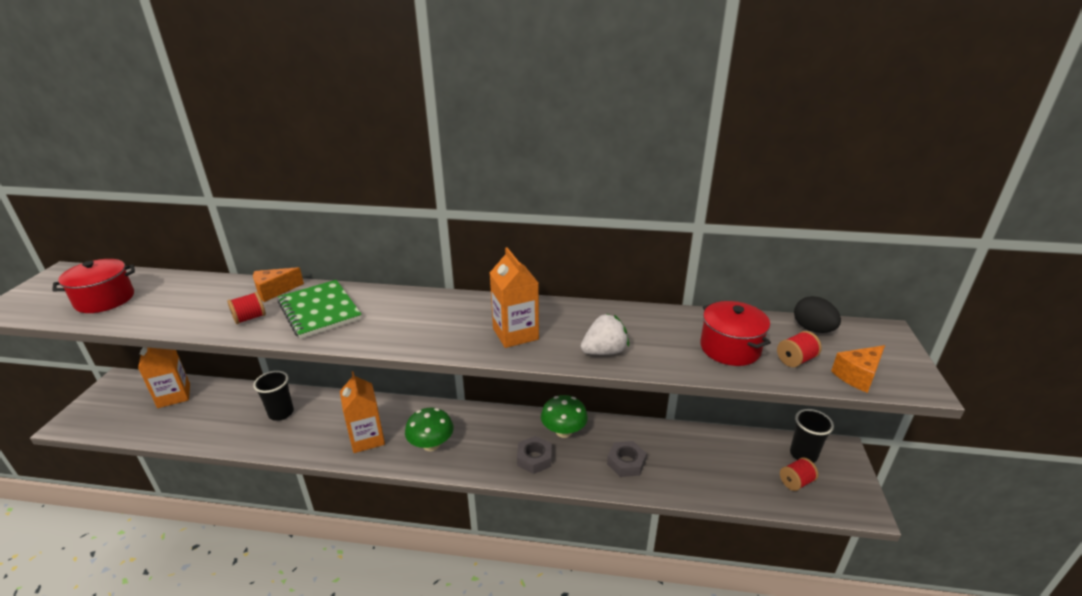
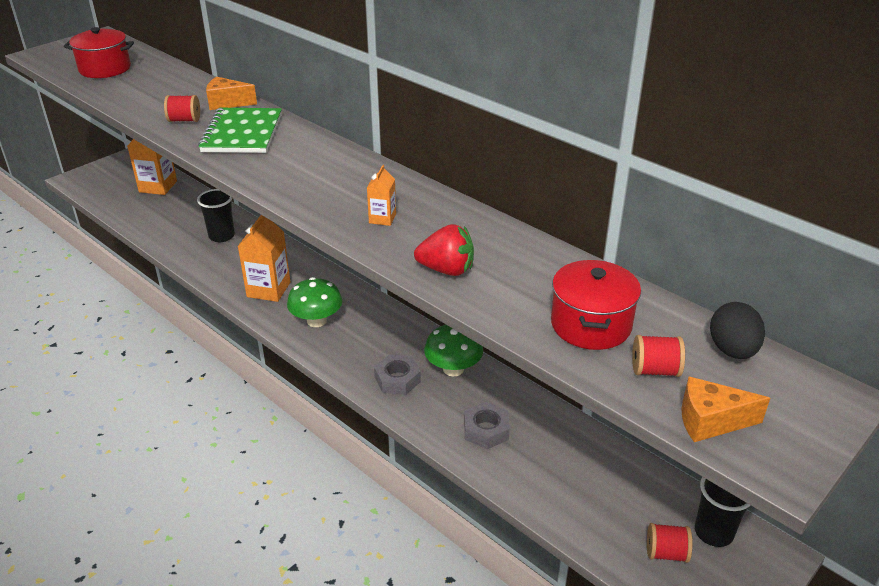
camera: 35 degrees right, 5 degrees up
(515, 334) = (382, 218): orange carton -> orange carton, size x0.52
(604, 351) = (446, 270): white strawberry -> red strawberry

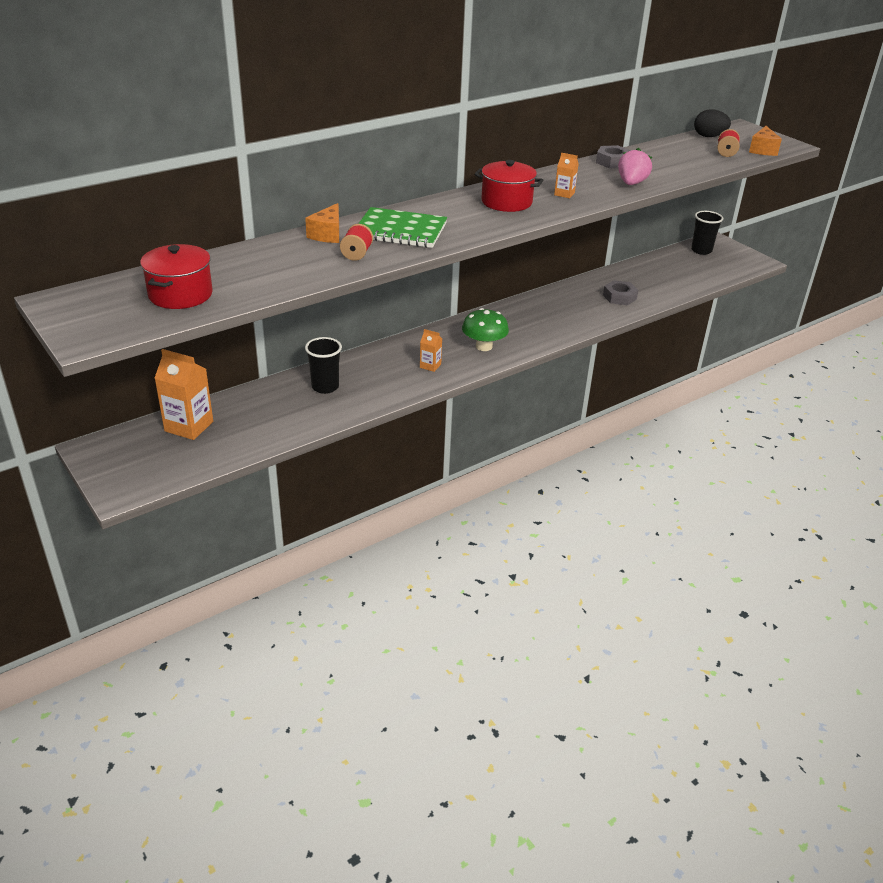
camera: 80 degrees left, 0 degrees up
(268, 289) = (430, 366): orange carton -> orange carton, size x0.52
(397, 379) = (564, 321): grey nut -> grey nut (612, 162)
(446, 270) = (631, 183): red strawberry -> pink strawberry
(453, 369) = (556, 299): green mushroom -> none
(590, 325) = (688, 159): red pot -> red pot (506, 202)
(666, 553) = (715, 265): red spool -> none

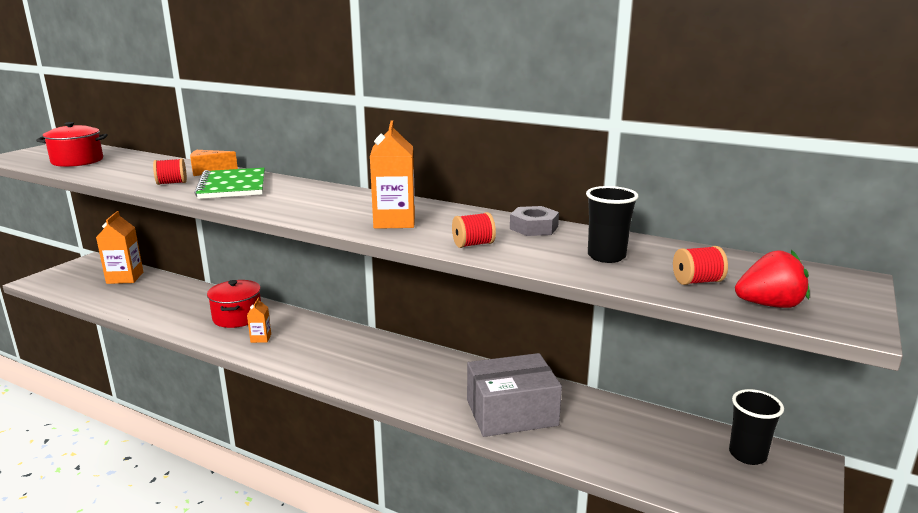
camera: 65 degrees right, 15 degrees down
(325, 387) = (200, 305): black cup -> black cup (606, 256)
(484, 346) = (316, 355): green mushroom -> none
(506, 202) = (341, 205): red pot -> red pot (237, 317)
(564, 194) = (394, 221): orange carton -> orange carton, size x1.92
(619, 297) = (511, 413): grey nut -> grey box
(631, 183) = (473, 244): pink strawberry -> red spool
(709, 136) = (747, 263): black egg -> none
(762, 150) = (769, 305): orange cheese -> red strawberry

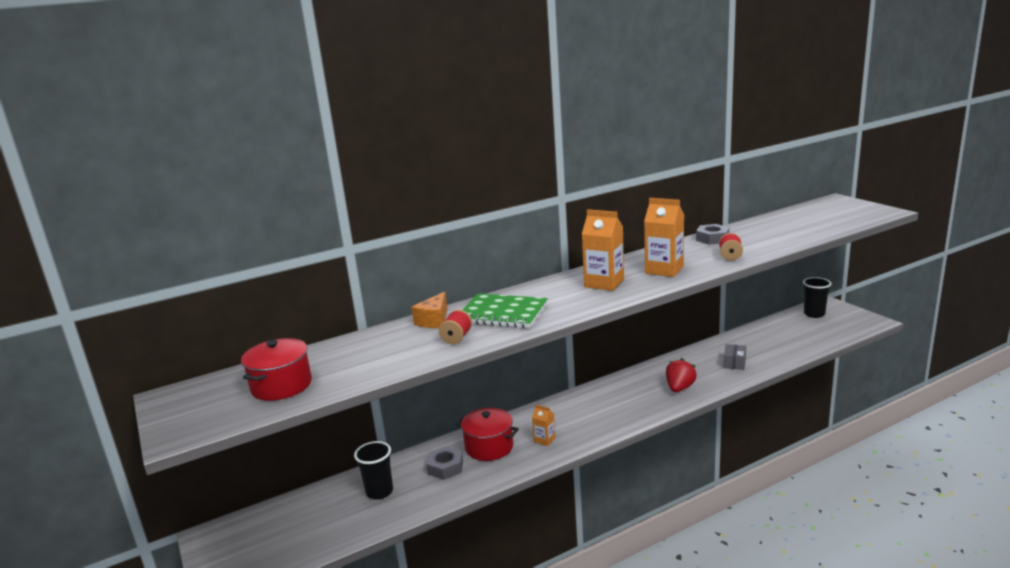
camera: 55 degrees left, 0 degrees up
(125, 278) = (304, 510): orange carton -> orange carton (604, 283)
(198, 308) = (445, 467): none -> grey nut
(511, 413) = (734, 363): grey box -> grey box, size x0.46
(606, 256) = (775, 232): black cup -> black cup (379, 491)
(697, 281) = (823, 223): red spool -> none
(769, 305) = (859, 218): red strawberry -> red strawberry (679, 388)

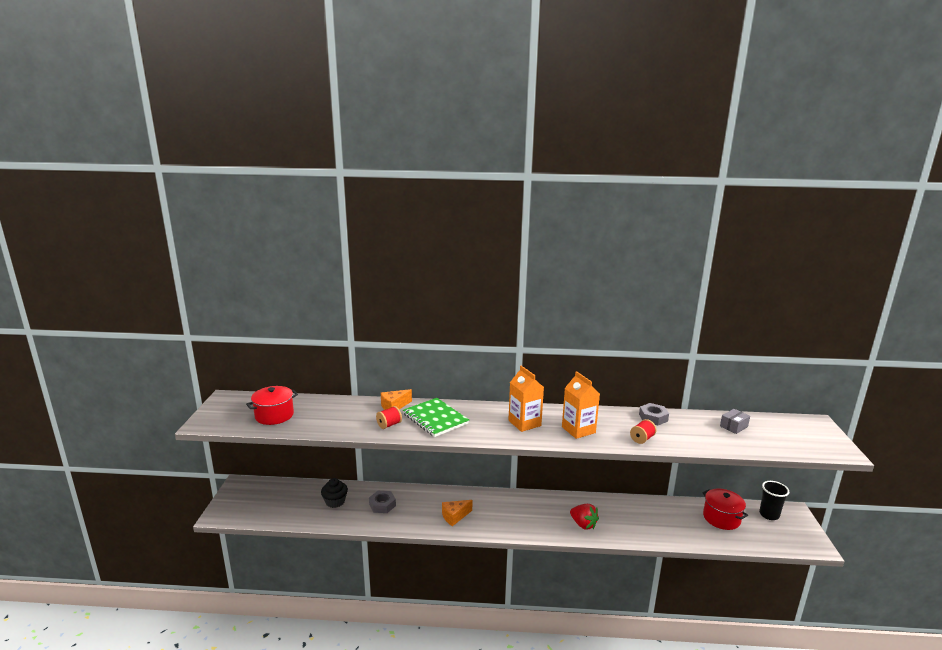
camera: 30 degrees right, 0 degrees up
(379, 491) = (335, 502): black cup -> black cupcake
(489, 447) = (419, 504): red pot -> red pot (721, 518)
(544, 440) = (454, 516): orange carton -> orange cheese
(679, 388) = (583, 524): red strawberry -> red strawberry turned 75 degrees clockwise
(734, 363) = (648, 525): grey box -> grey box (733, 426)

